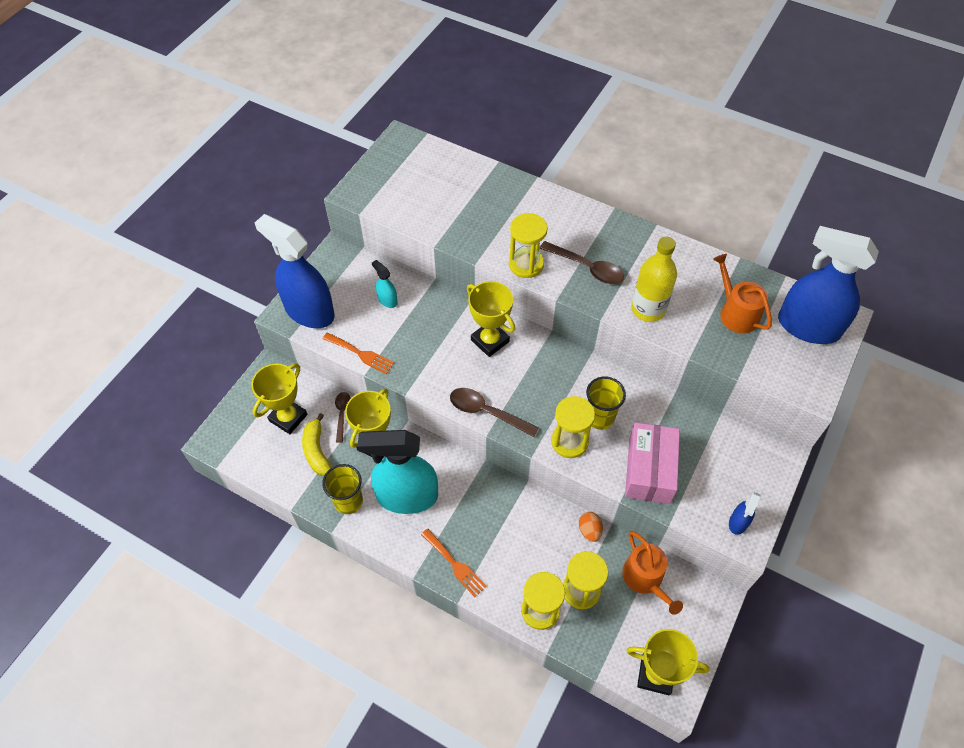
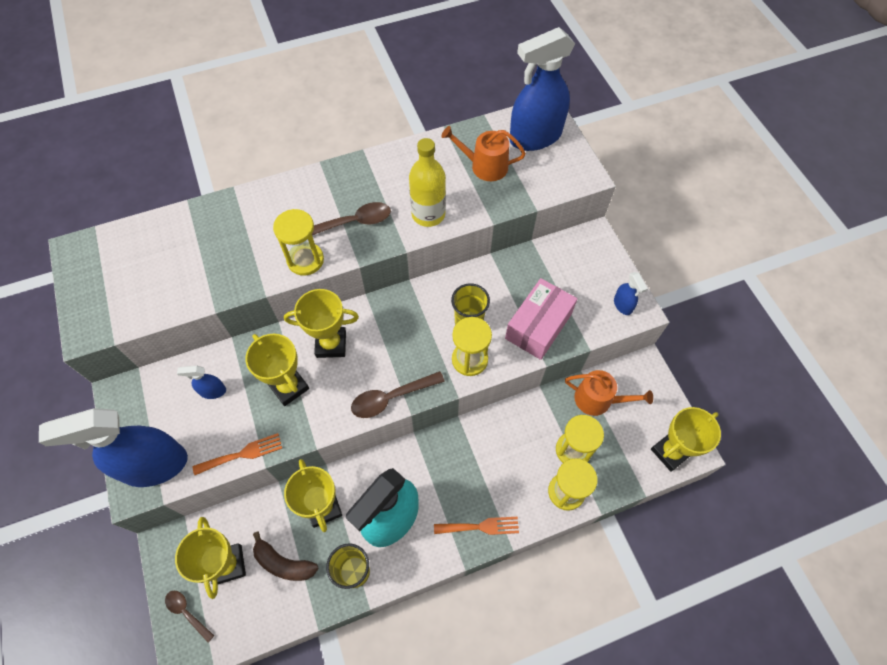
camera: 50 degrees left, 5 degrees up
(317, 451) = (283, 563): yellow banana -> brown banana
(342, 414) = (270, 514): brown spoon -> brown spoon (187, 613)
(387, 300) = (212, 391): turquoise spray bottle -> blue spray bottle
(433, 341) = (289, 387): none -> yellow trophy
(589, 530) = (533, 406): orange egg -> none
(649, 470) = (538, 326): pink box -> pink box turned 75 degrees clockwise

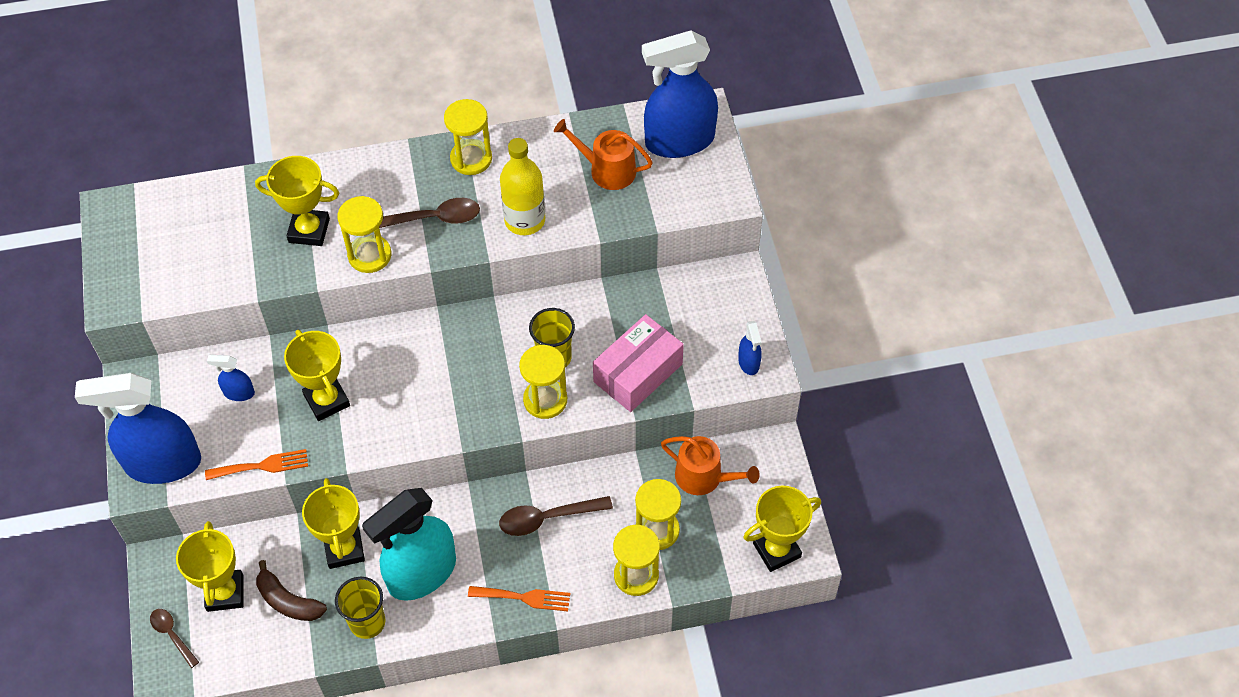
camera: 10 degrees right, 5 degrees down
(331, 344) = (384, 359): yellow trophy -> yellow trophy (309, 230)
(374, 171) = (471, 159): none -> yellow hourglass
(391, 397) = (444, 429): brown spoon -> brown spoon (548, 518)

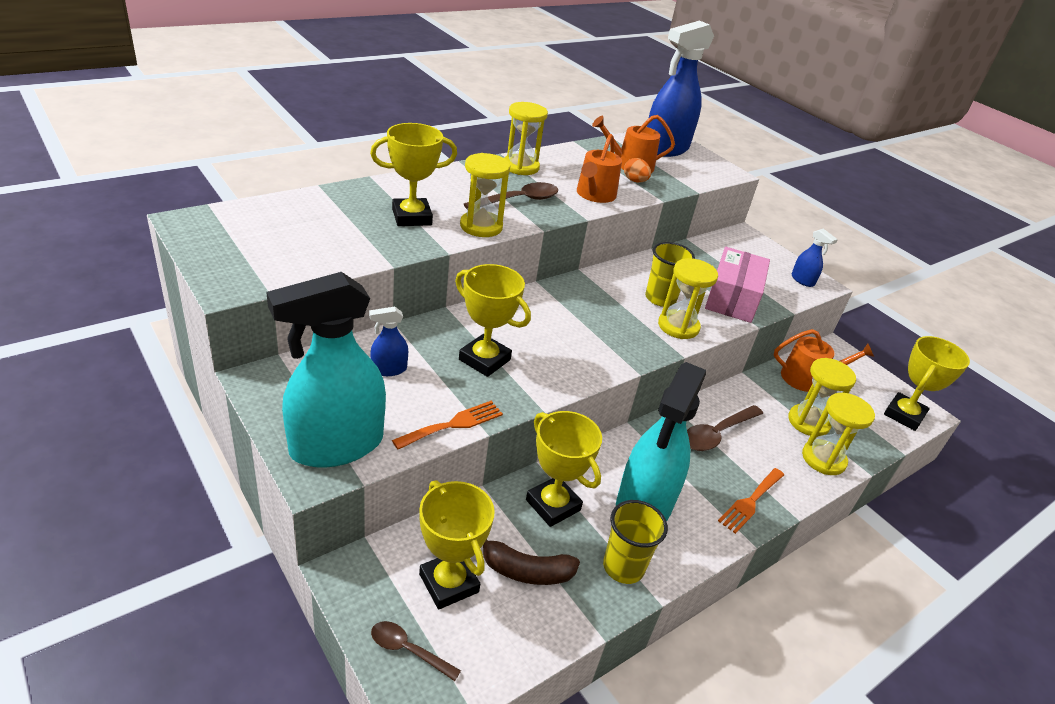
camera: 30 degrees left, 20 degrees down
(162, 463) = (336, 445): blue spray bottle -> turquoise spray bottle
(524, 597) = (750, 502): orange fork -> orange fork turned 150 degrees clockwise
(525, 220) = (594, 195): yellow bottle -> orange watering can
(591, 201) = (635, 181): none -> orange egg

